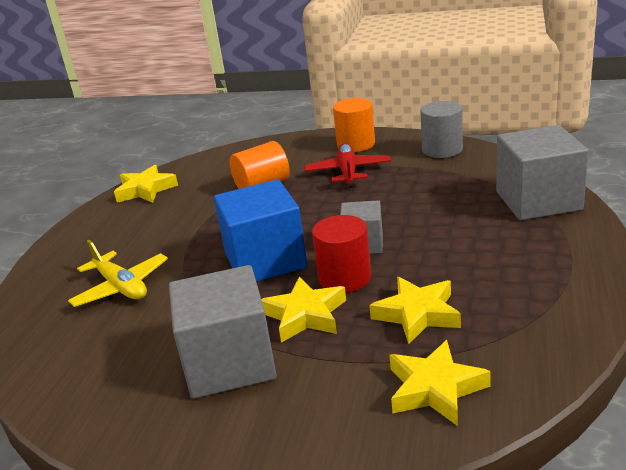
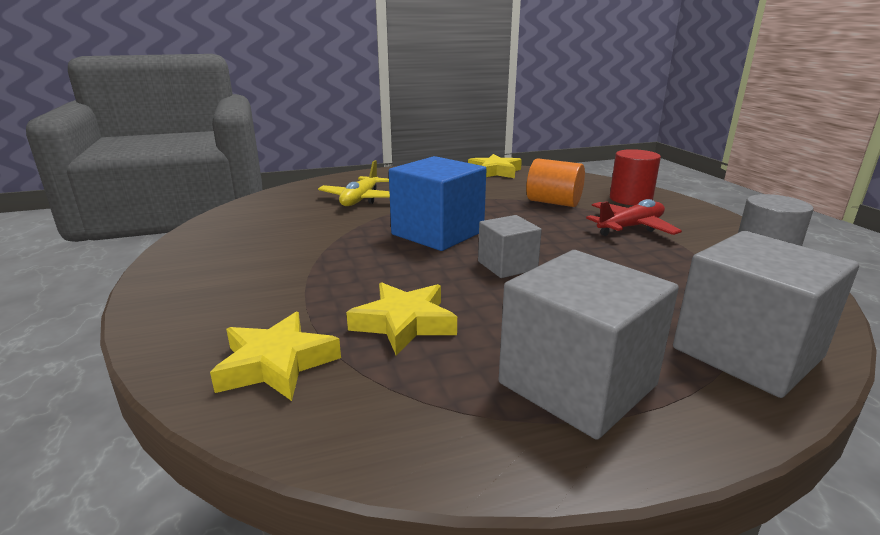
camera: 55 degrees right, 5 degrees down
(229, 362) = (283, 257): grey cube -> grey cube (577, 384)
(305, 315) = (366, 269): yellow star -> none
(344, 278) = (439, 271): red cylinder -> red cylinder (630, 199)
(356, 144) = (691, 218): orange cylinder -> none

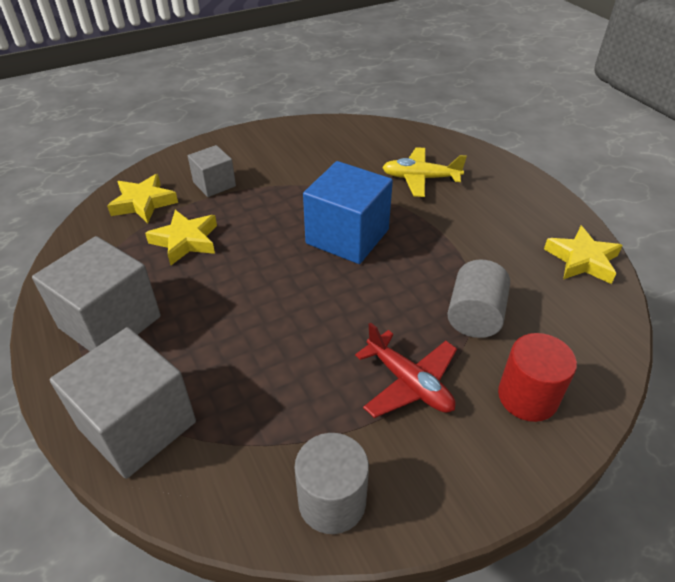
camera: 80 degrees right, 20 degrees up
(507, 265) = (283, 284): grey cube -> grey cube (214, 184)
(553, 202) = (474, 316): orange cylinder -> grey cylinder

